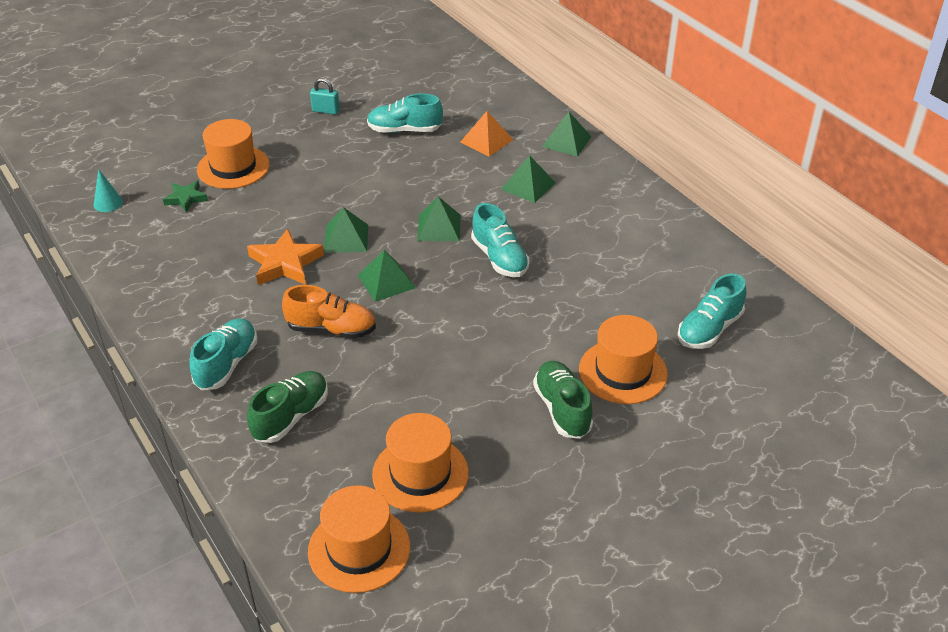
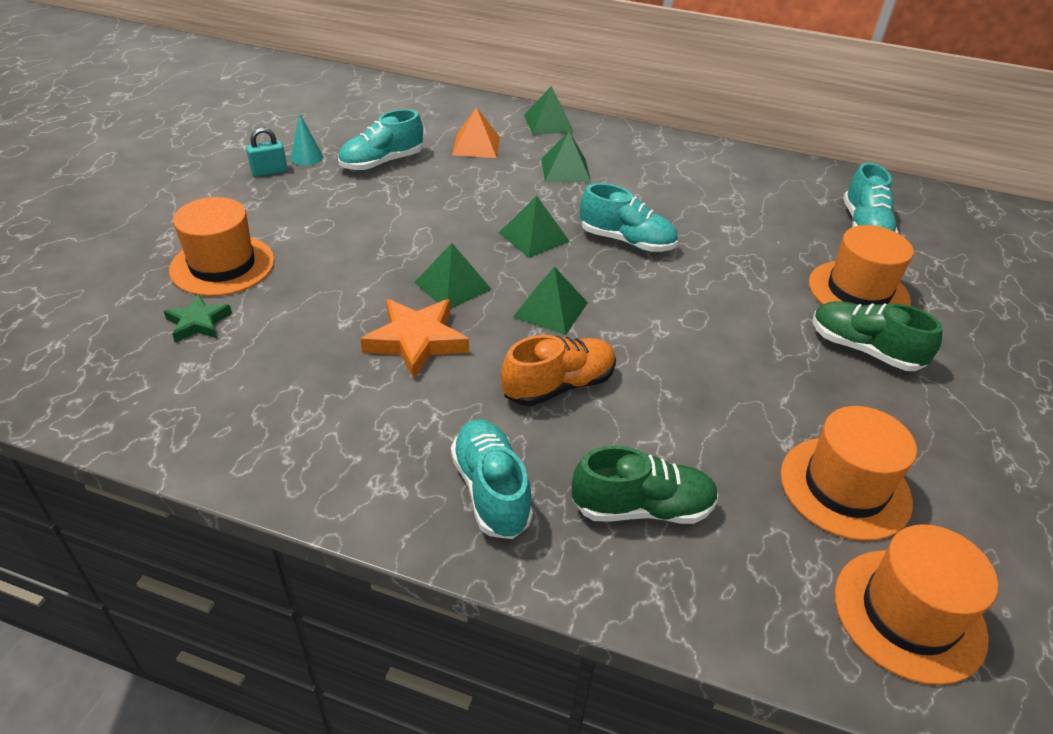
camera: 40 degrees left, 0 degrees up
(108, 203) = (84, 373): turquoise cone -> turquoise cone (306, 157)
(291, 417) = (642, 508): green shoe -> green shoe turned 90 degrees clockwise

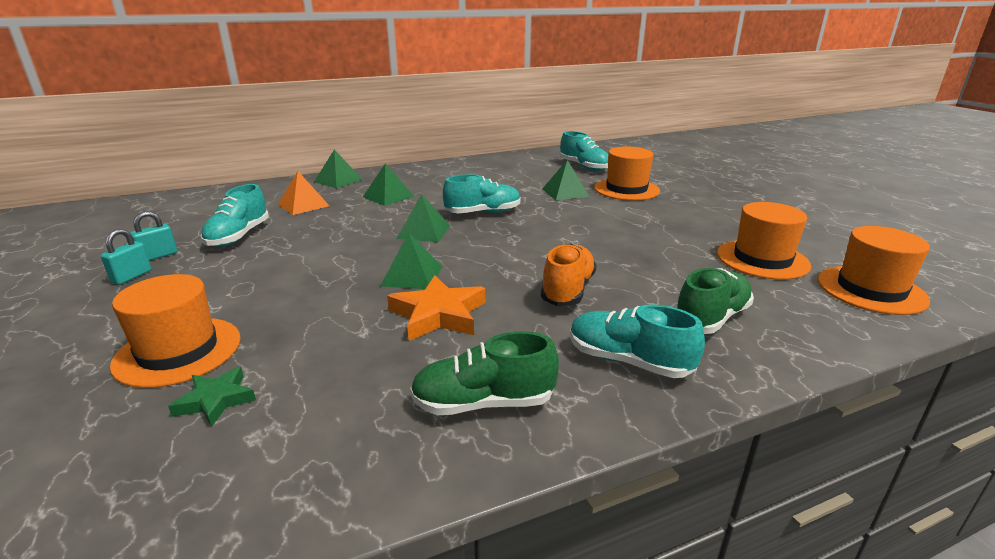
camera: 40 degrees left, 15 degrees down
(306, 157) = (158, 256): turquoise cone -> turquoise padlock
(550, 309) = (496, 259): green pyramid -> green pyramid (565, 192)
(864, 350) = (669, 208): green shoe -> green shoe (483, 403)

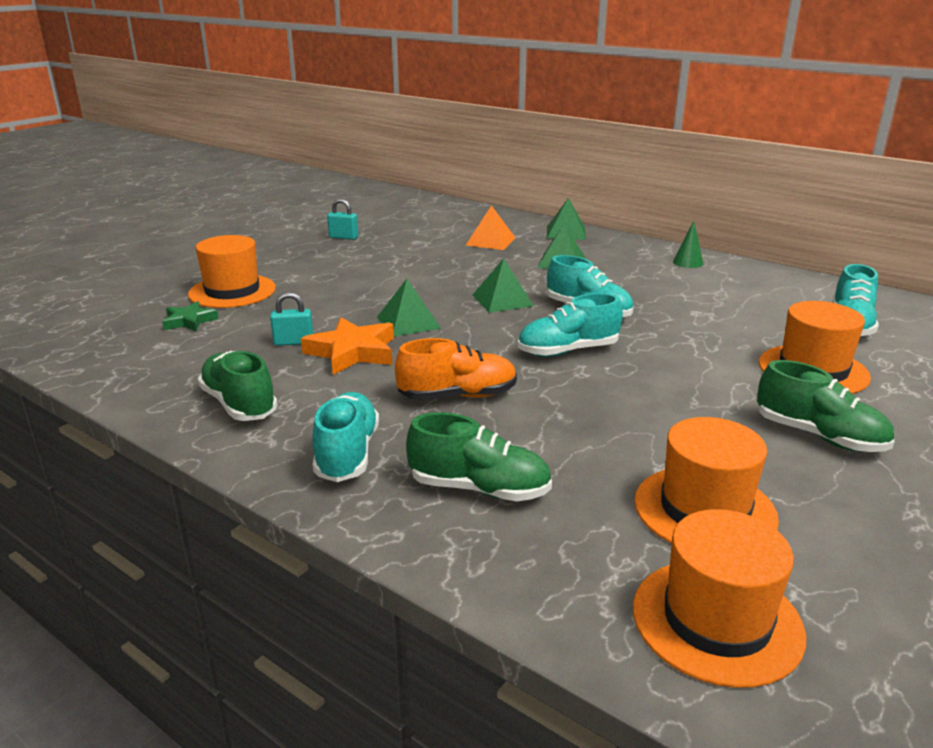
camera: 60 degrees right, 0 degrees up
(131, 276) = (308, 243): turquoise padlock -> turquoise padlock (293, 342)
(238, 236) = (402, 245): turquoise shoe -> turquoise shoe (568, 351)
(450, 169) = (688, 262): none -> green cone
(565, 192) = (726, 336): green pyramid -> none
(698, 211) = (819, 436): none -> green shoe

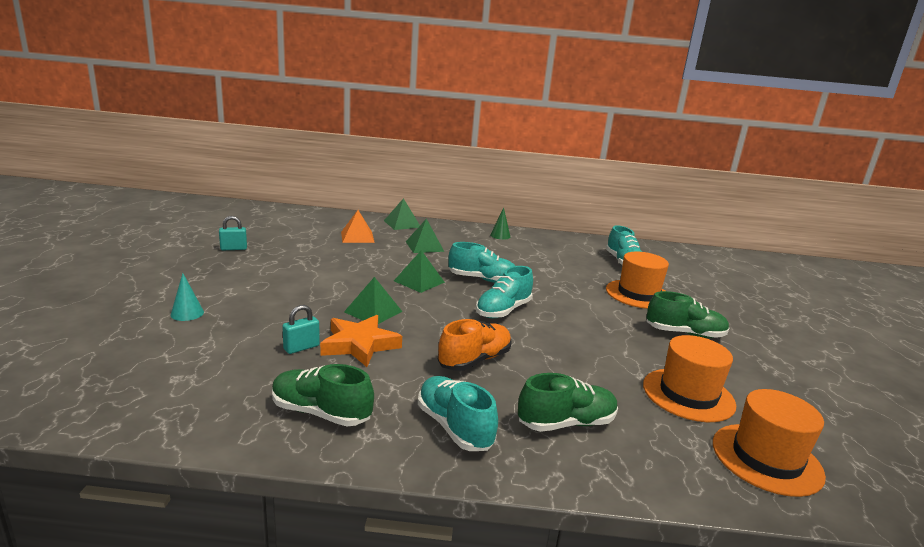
camera: 35 degrees left, 5 degrees down
(189, 321) = (178, 349): green star -> none
(232, 291) = (187, 313): orange hat -> turquoise cone

